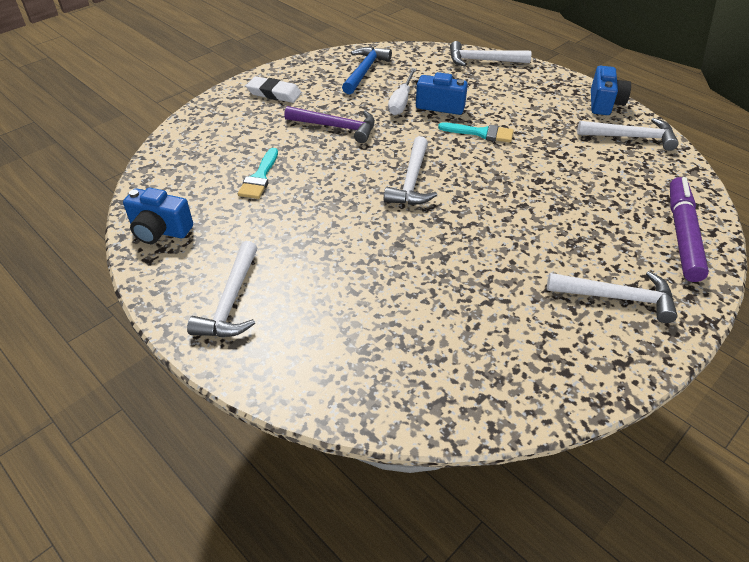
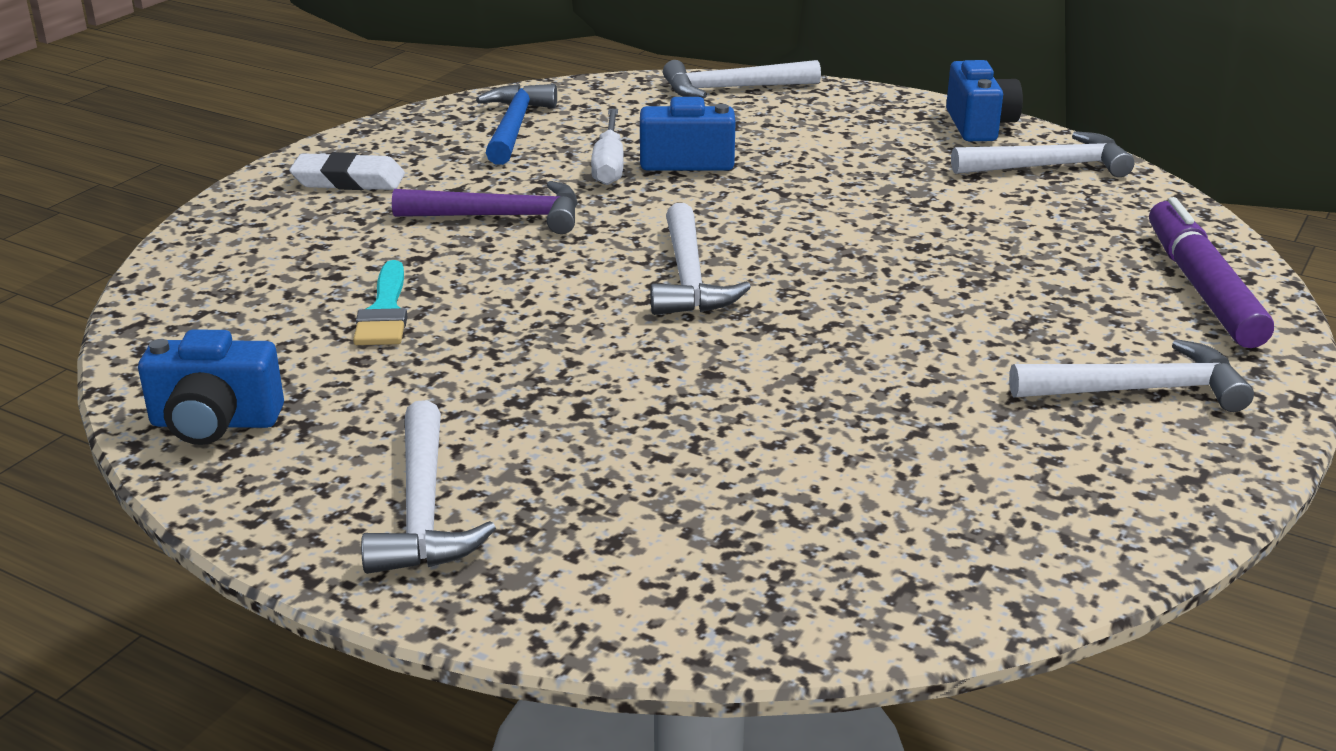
camera: 15 degrees left, 15 degrees down
(481, 133) = (782, 192): turquoise brush -> none

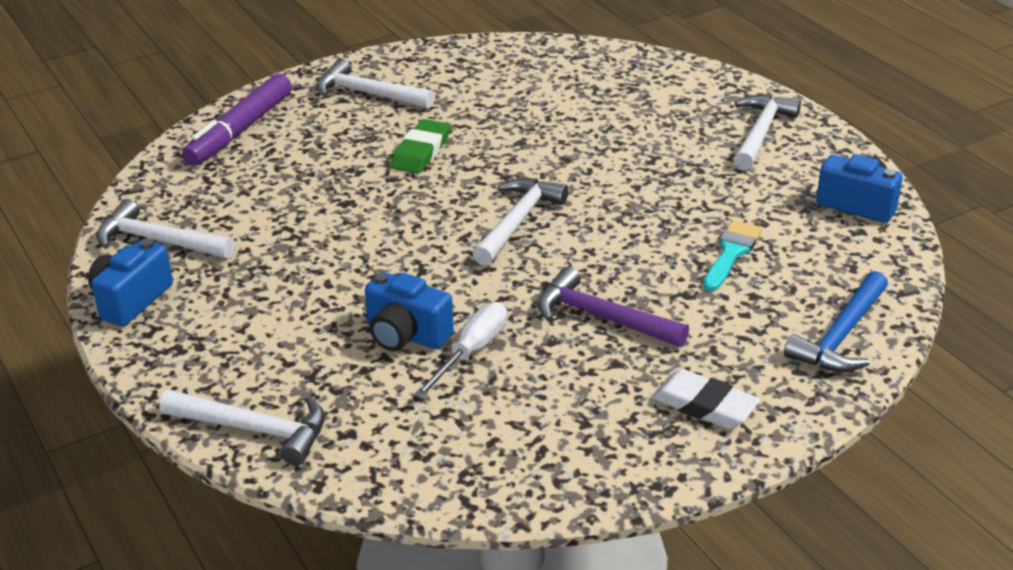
camera: 150 degrees left, 5 degrees up
(514, 127) = (511, 437): blue hammer -> blue hammer (841, 336)
(924, 326) = (421, 152): none -> green eraser

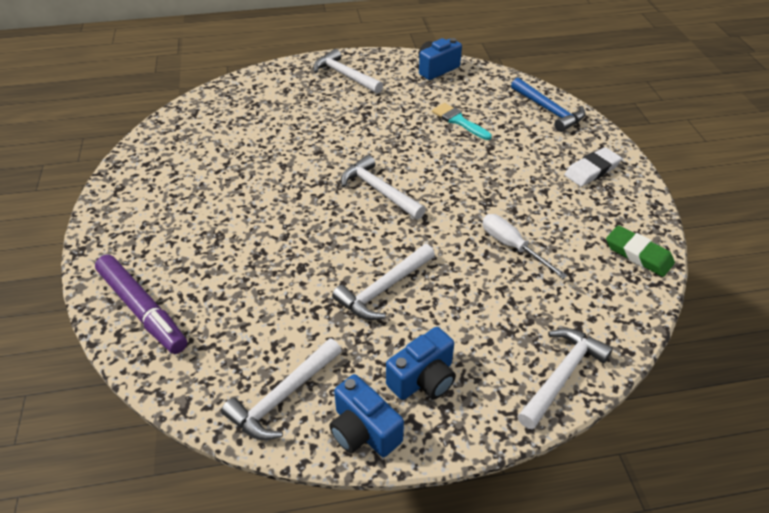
camera: 70 degrees left, 10 degrees up
(368, 94) = (152, 222): white hammer -> white hammer (384, 289)
(406, 335) = (482, 272): blue camera -> blue camera (423, 379)
(421, 152) = (260, 213): green eraser -> green eraser (638, 254)
(602, 317) = (499, 184): purple hammer -> none

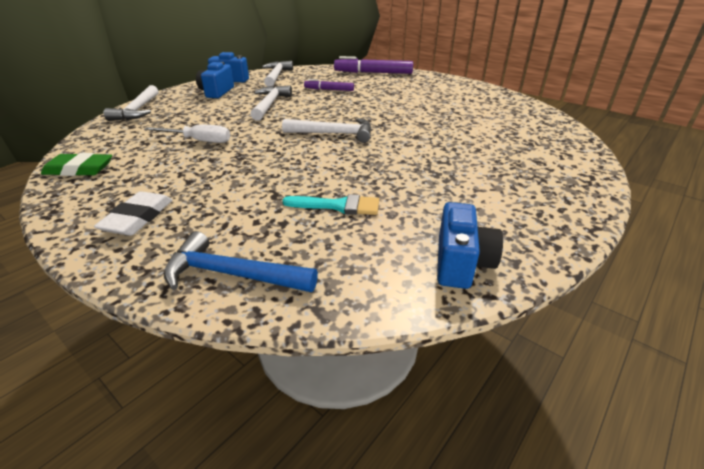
camera: 140 degrees right, 10 degrees down
(272, 289) = (329, 90): none -> purple marker
(345, 75) = (530, 198): white hammer -> none

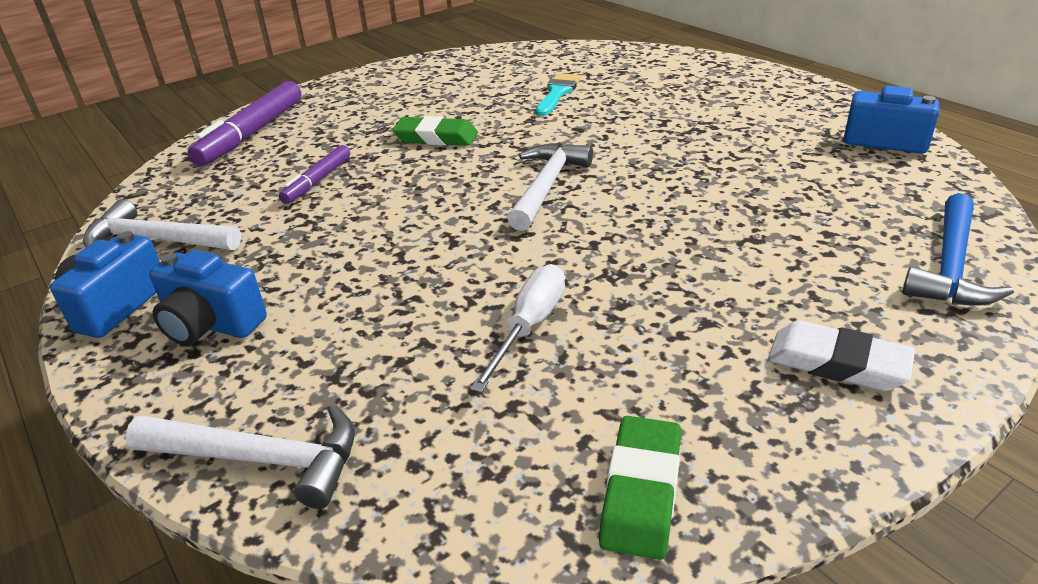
camera: 75 degrees left, 0 degrees up
(269, 104) = (360, 247): white hammer -> none
(338, 206) = (782, 194): turquoise brush -> turquoise brush (557, 93)
(385, 104) = (436, 137): none -> green eraser

